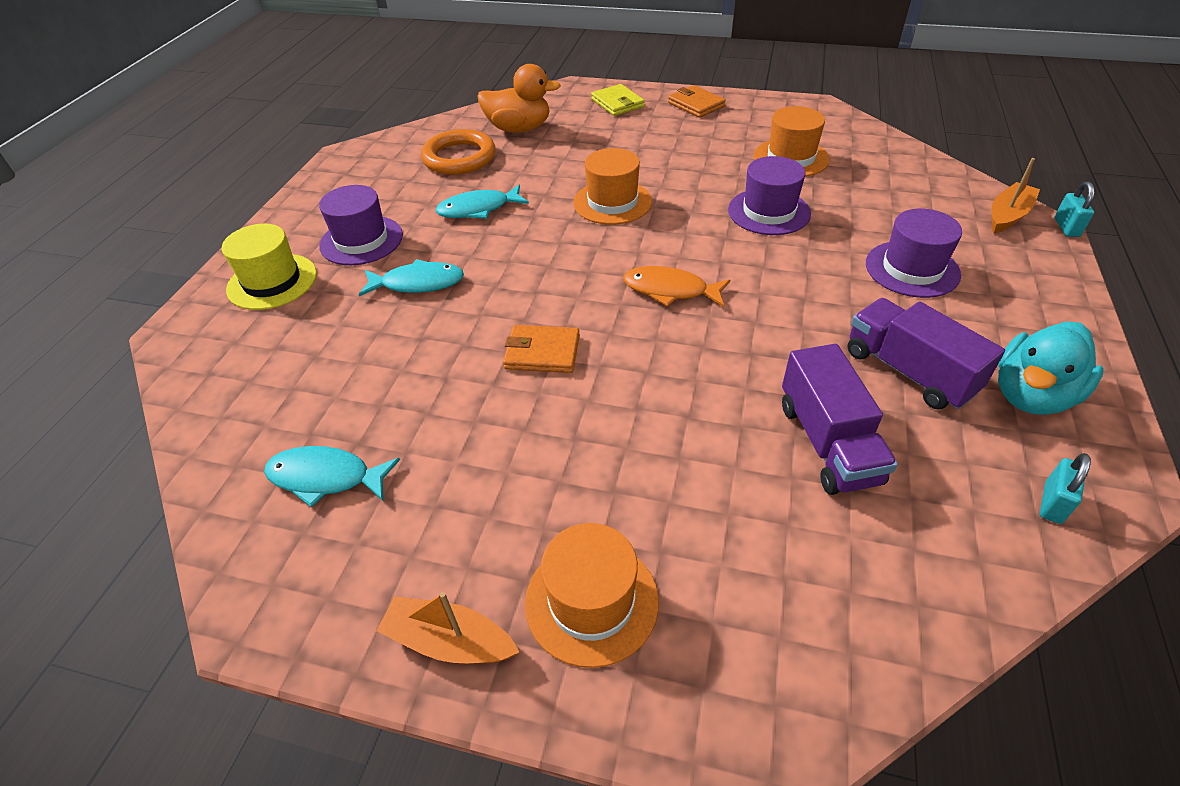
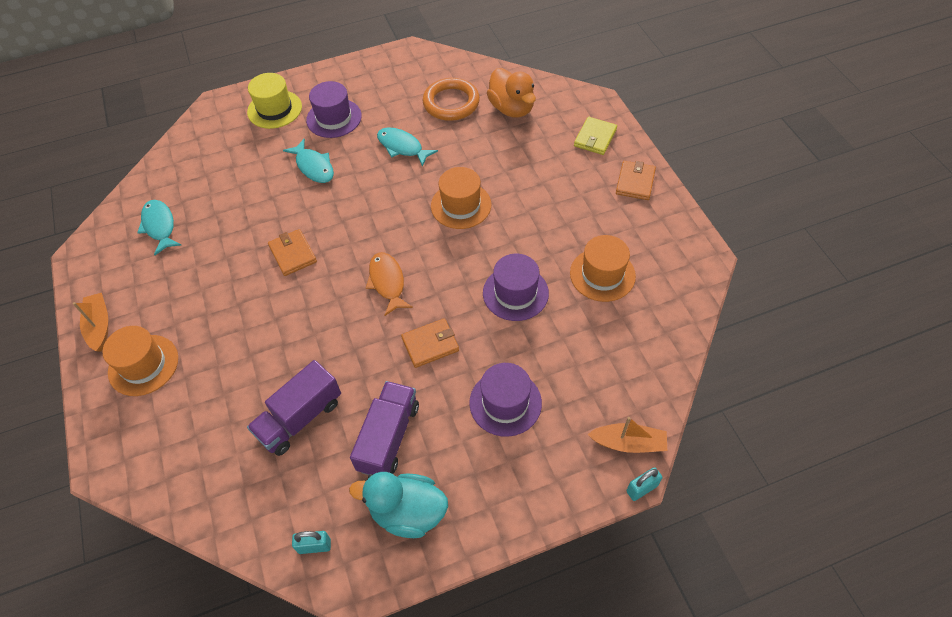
camera: 55 degrees right, 10 degrees up
(792, 291) = (430, 344): none -> orange wallet

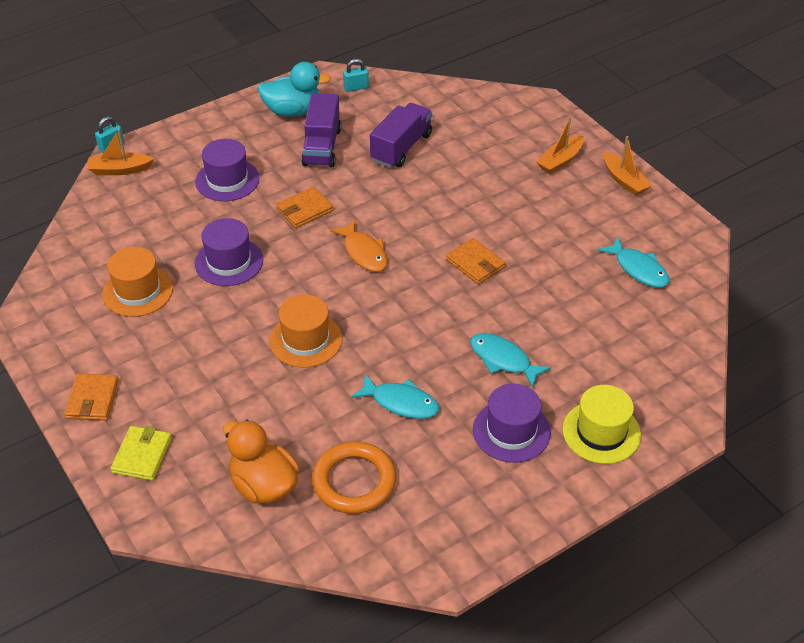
camera: 165 degrees right, 10 degrees down
(143, 365) = (560, 161): orange hat -> orange boat

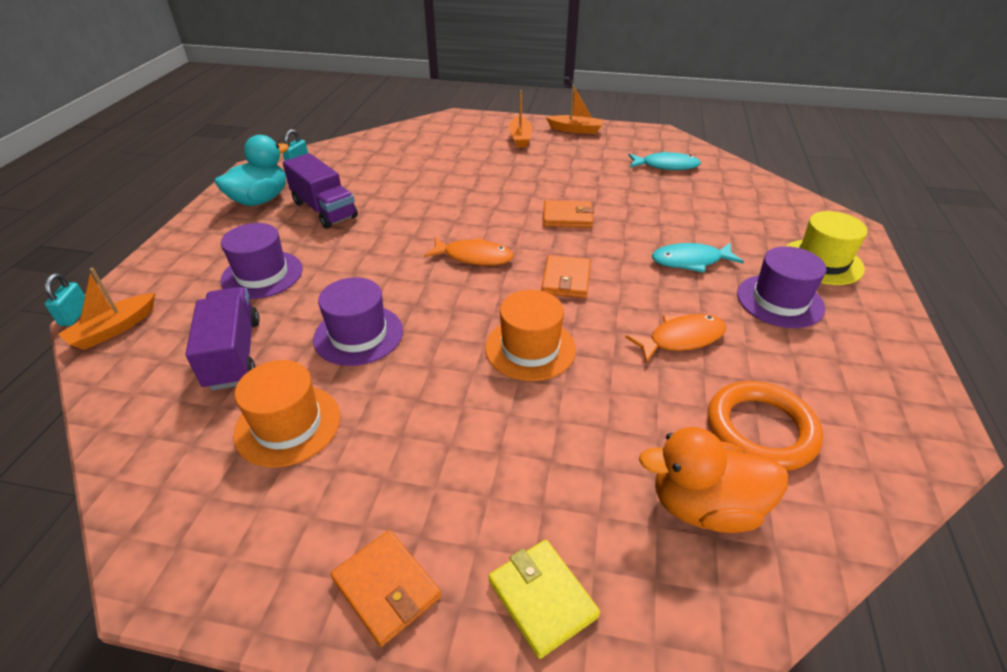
camera: 45 degrees left, 5 degrees down
(305, 210) = (374, 256): orange wallet -> orange wallet (566, 279)
(401, 147) = (395, 180): purple truck -> purple truck (233, 354)
(401, 402) = (681, 339): turquoise fish -> orange fish

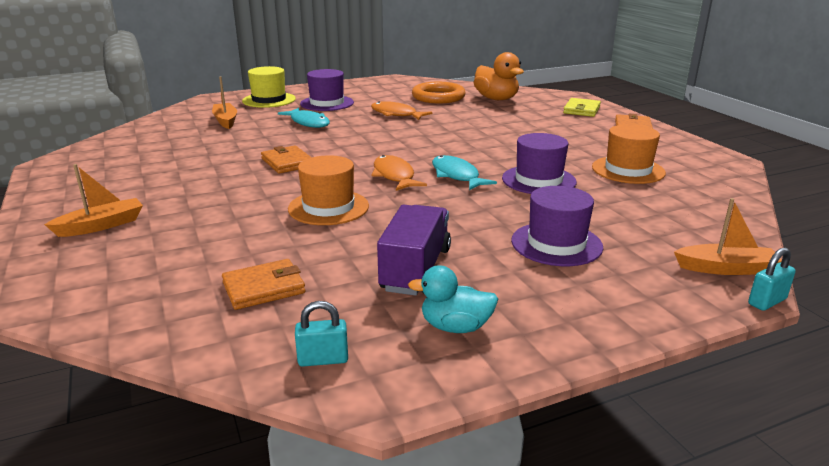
camera: 125 degrees left, 15 degrees down
(233, 354) = (632, 208): purple truck -> none
(260, 200) = (455, 327): turquoise duck -> turquoise duck, size x0.65
(530, 348) = (462, 138): orange hat -> orange hat (328, 207)
(566, 279) = (380, 145): orange wallet -> orange wallet (264, 288)
(575, 130) = (55, 203): orange boat -> orange boat (225, 121)
(666, 166) = (142, 150): turquoise fish -> turquoise fish (456, 175)

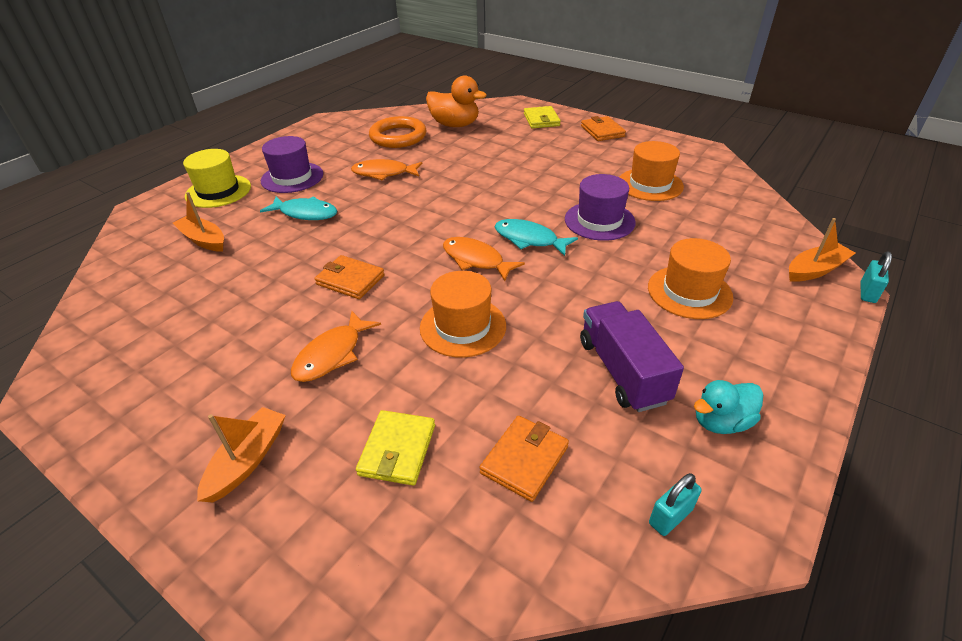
camera: 30 degrees left, 15 degrees up
(190, 252) = (397, 450): none -> yellow wallet
(220, 195) = (332, 354): none -> orange fish
(556, 244) = (689, 292): purple hat -> orange hat

